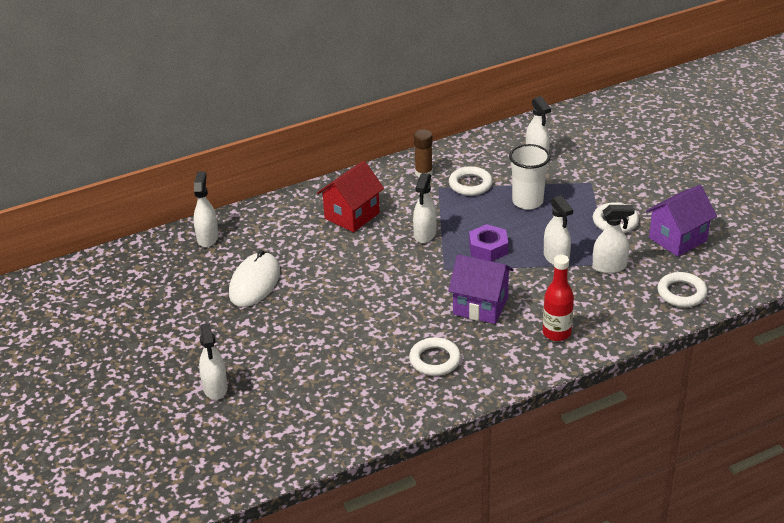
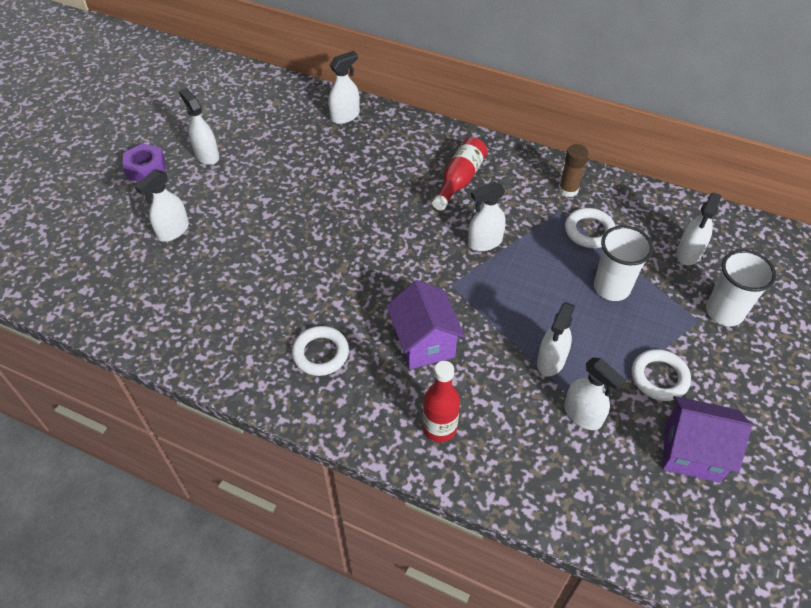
camera: 50 degrees right, 15 degrees up
(150, 333) = (207, 155): none -> white spray bottle
(254, 283) = (317, 175): white mouse -> none
(352, 216) = (459, 180): red house -> red bottle
(488, 248) = (511, 299): purple nut -> purple nut (146, 168)
(596, 169) = (724, 312): none -> white cup
(681, 293) = (606, 508): white ring -> none

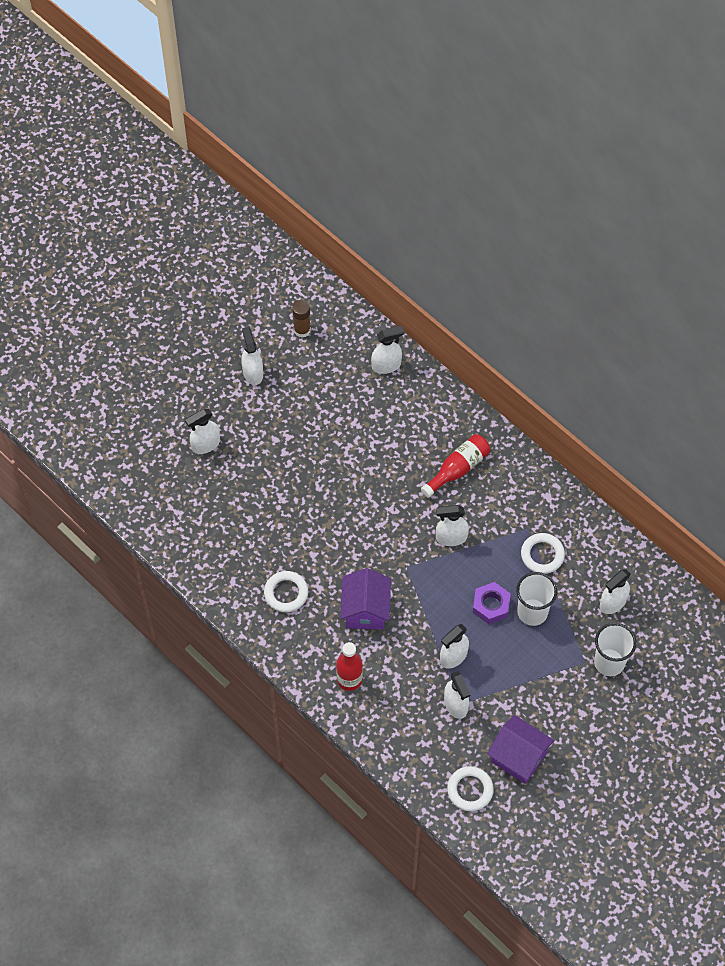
camera: 20 degrees right, 10 degrees up
(146, 168) = (198, 371): purple nut -> purple nut (491, 605)
(568, 190) = (546, 509): brown glue stick -> brown glue stick (302, 330)
(659, 377) = (527, 696): white ring -> white ring (470, 790)

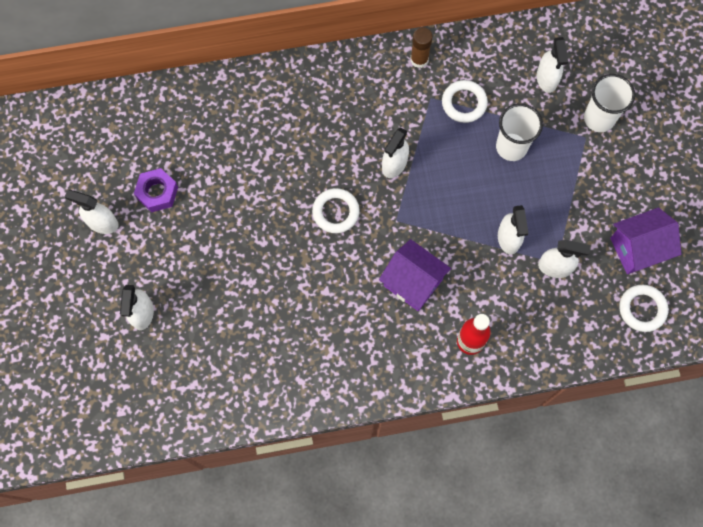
camera: 55 degrees left, 10 degrees up
(286, 593) = (347, 341): white ring -> white ring (336, 212)
(302, 330) = (93, 151): brown glue stick -> brown glue stick (419, 59)
(386, 365) = (186, 105): white spray bottle -> none
(458, 469) = (333, 115): red bottle -> none
(491, 605) = (482, 176): purple nut -> purple nut (157, 192)

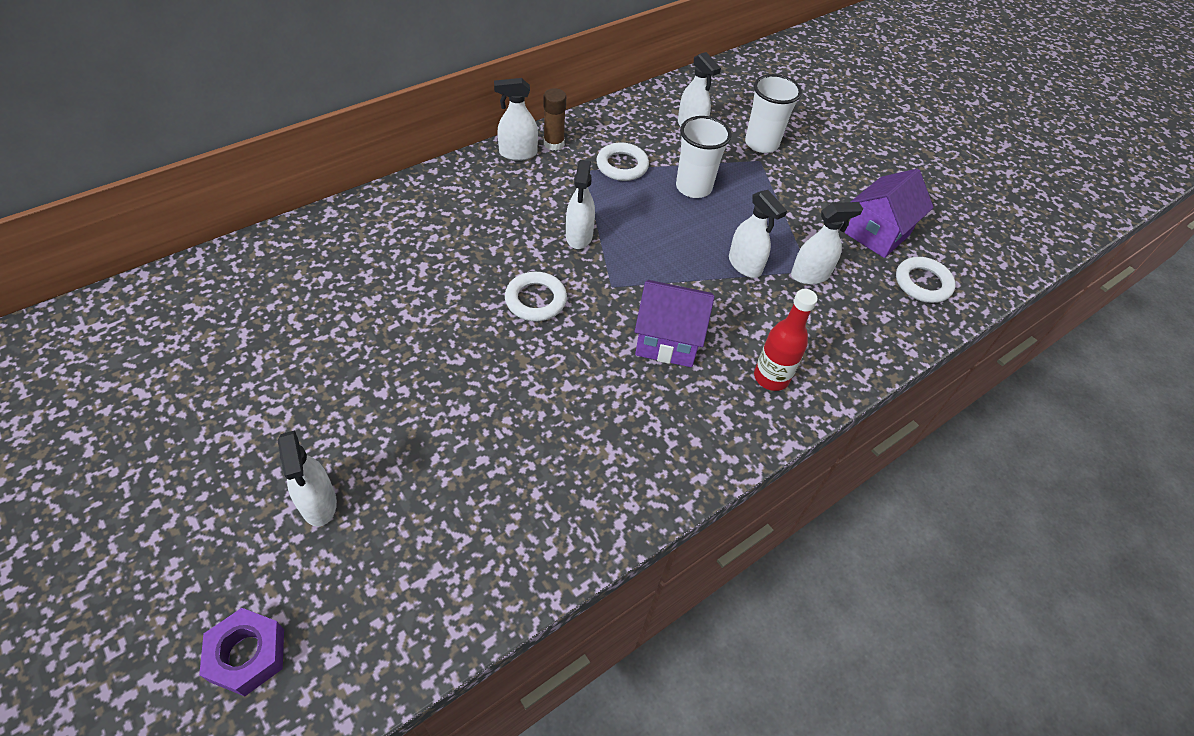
camera: 30 degrees left, 20 degrees down
(102, 223) = (216, 410): white spray bottle -> white spray bottle (518, 153)
(157, 192) = (289, 350): purple nut -> purple nut (247, 655)

